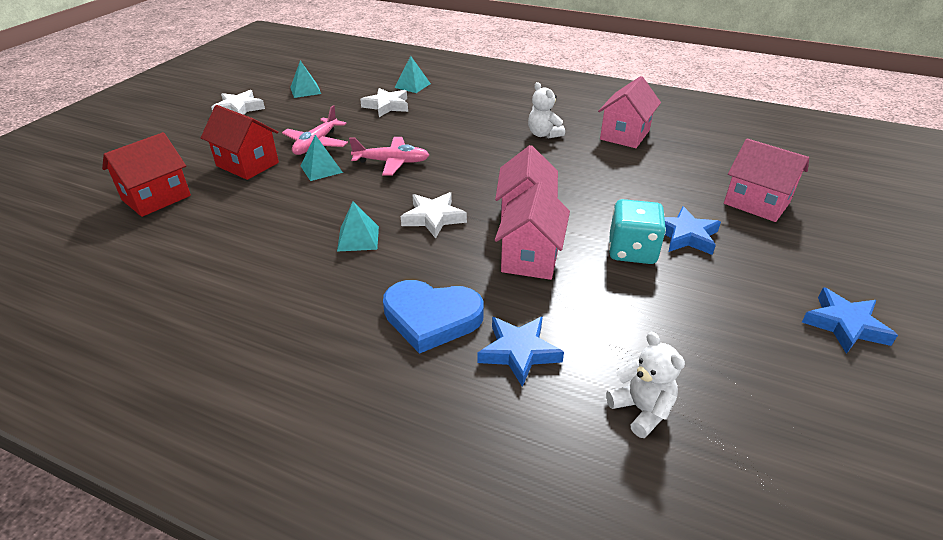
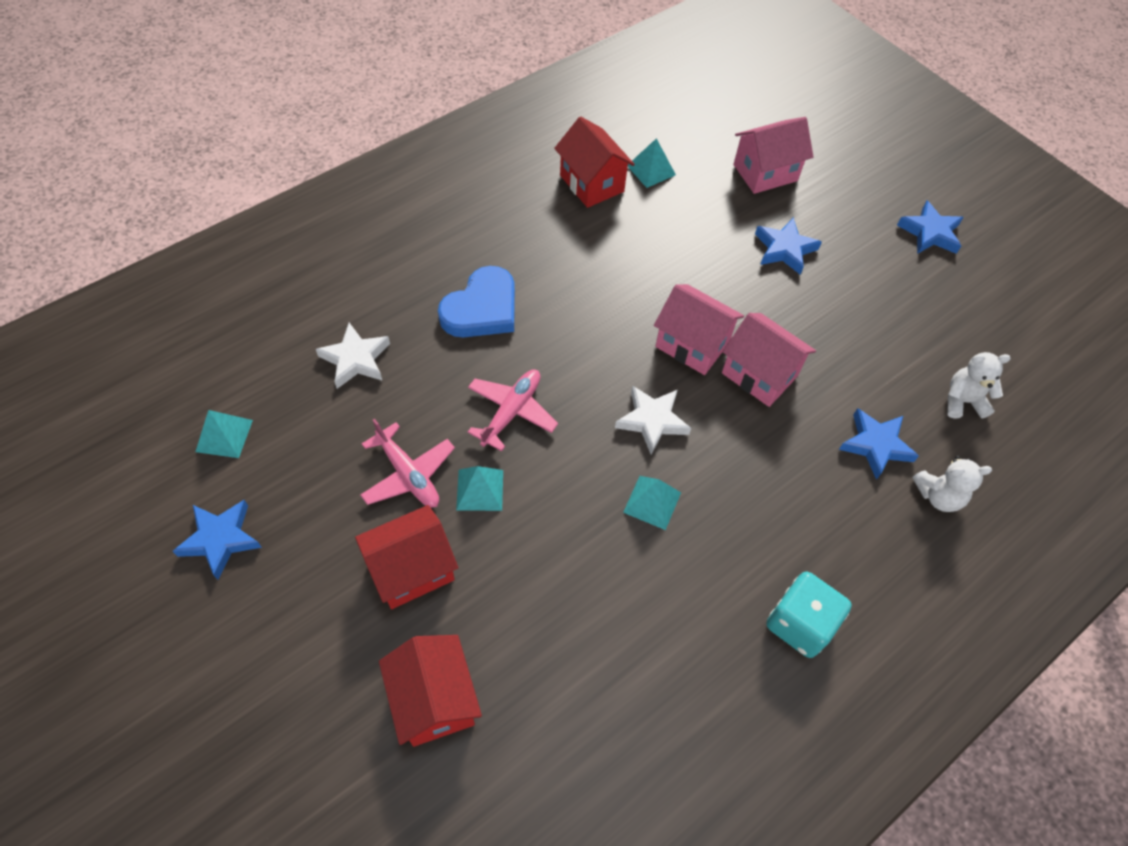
camera: 65 degrees left, 20 degrees up
(239, 108) = (220, 539): white star -> blue star
(412, 85) = (314, 307): turquoise pyramid -> turquoise pyramid (651, 170)
(431, 318) = (807, 488): blue heart -> blue heart (482, 309)
(543, 134) = (544, 246): white teddy bear -> white teddy bear (938, 496)
(625, 135) = (592, 183): pink house -> red house
(632, 251) = (786, 297): turquoise dice -> turquoise dice (800, 624)

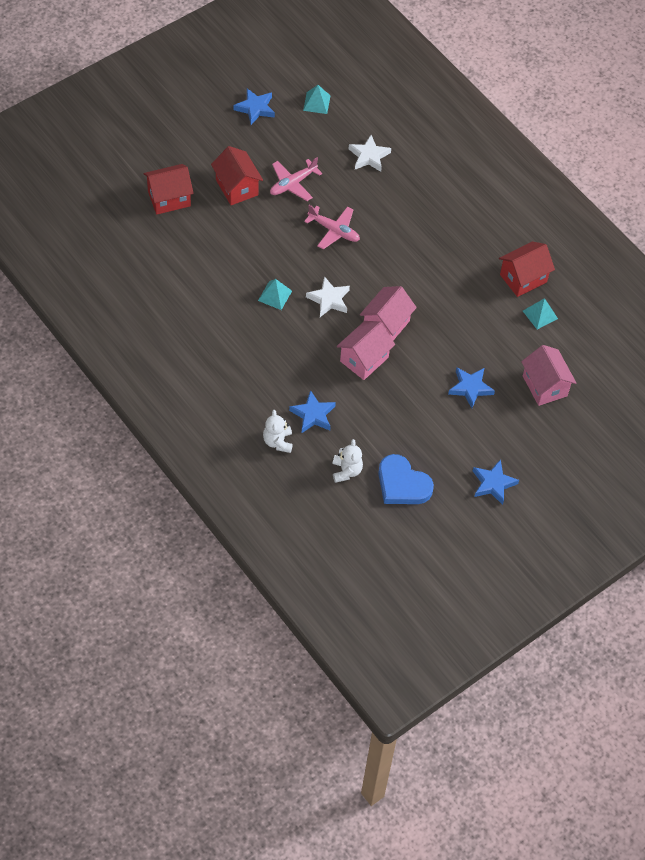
camera: 90 degrees right, 0 degrees up
(480, 489) = (283, 216): turquoise pyramid -> none
(482, 309) = (409, 216): blue heart -> blue heart (402, 484)
(800, 624) = (201, 357): turquoise dice -> none

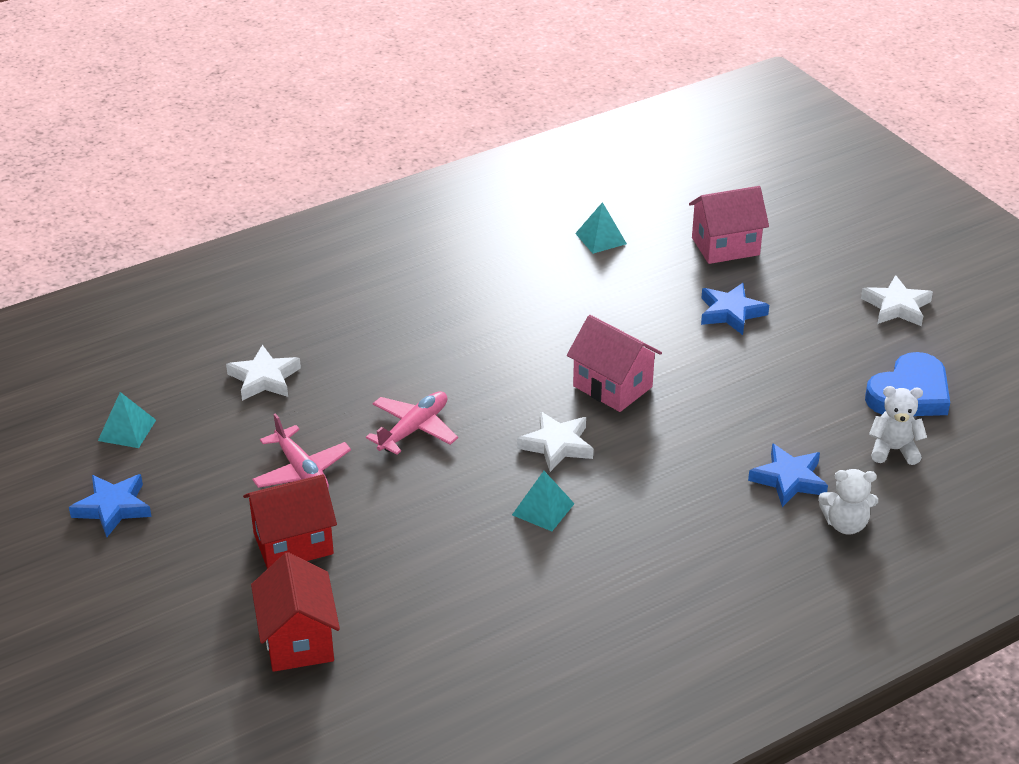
camera: 80 degrees left, 20 degrees down
(364, 359) = (678, 415): pink house -> none
(493, 484) = (896, 307): blue star -> white star
(523, 278) = (534, 247): red house -> none

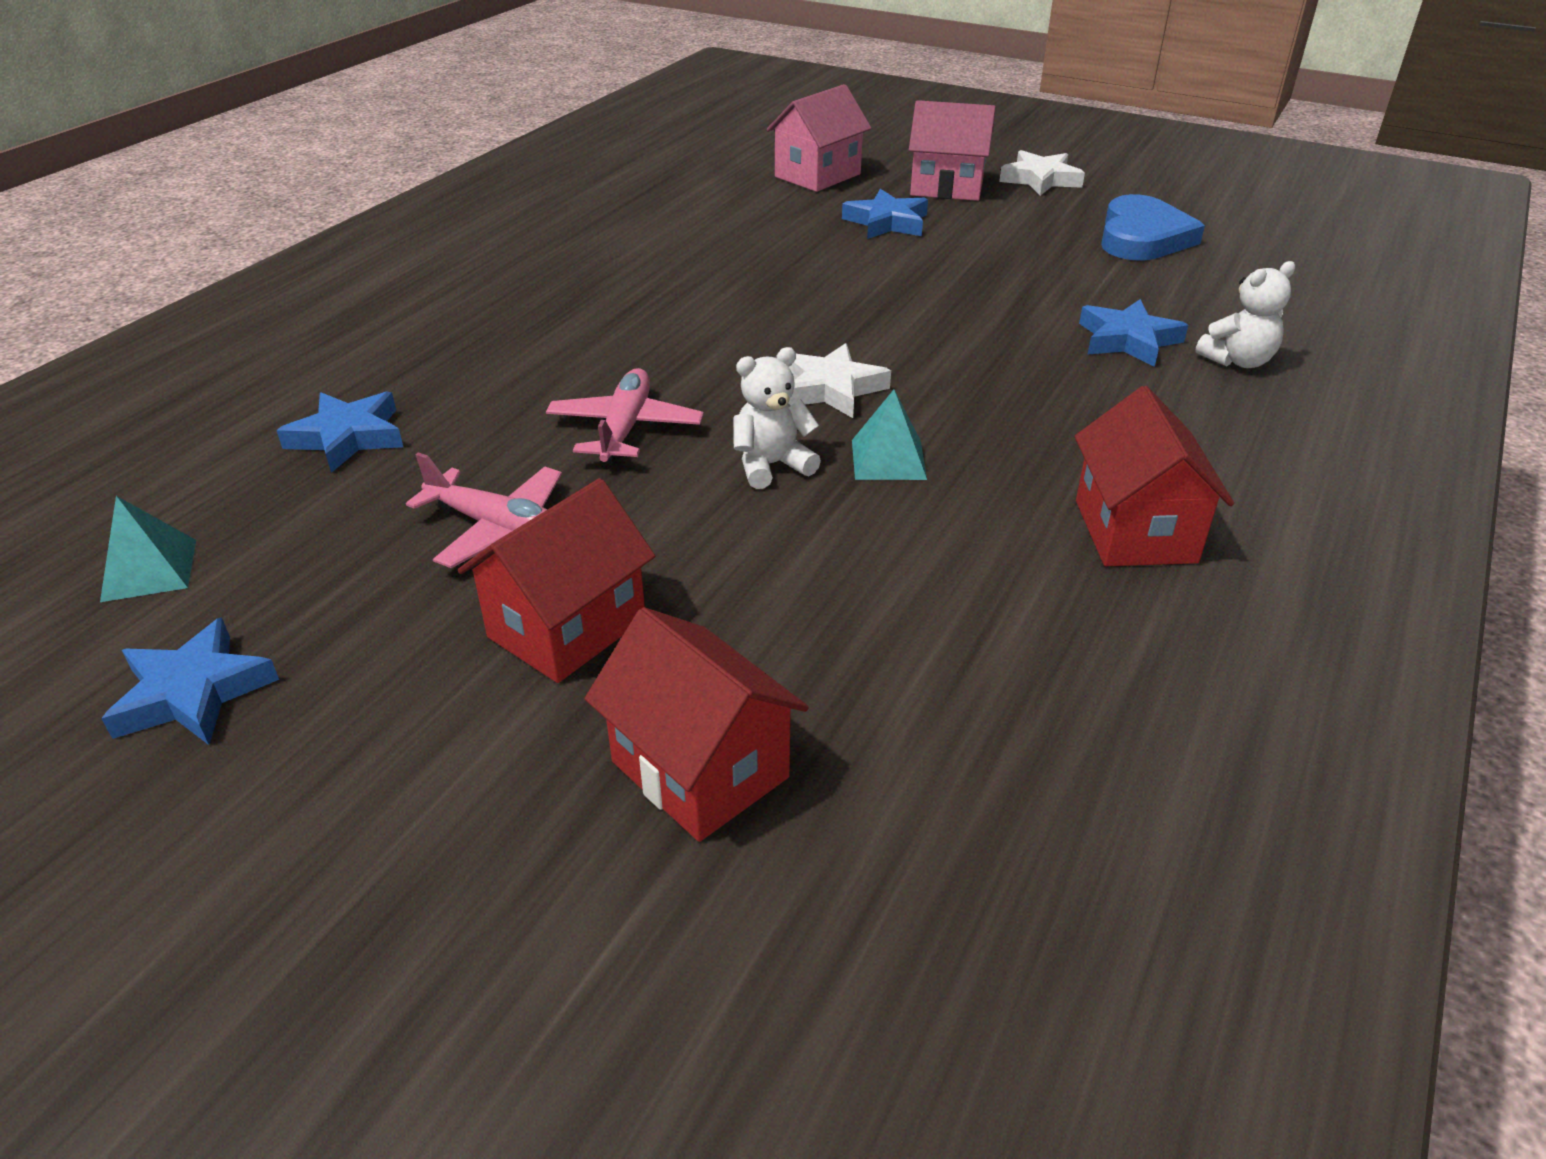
camera: 30 degrees left, 0 degrees up
(264, 378) = (348, 437): white star -> blue star
(601, 238) = (676, 199): turquoise pyramid -> none
(612, 386) = (833, 315): pink house -> pink house (947, 187)
(635, 611) = (1134, 531): none -> red house
(893, 450) = (1192, 284): white teddy bear -> white teddy bear (771, 465)

